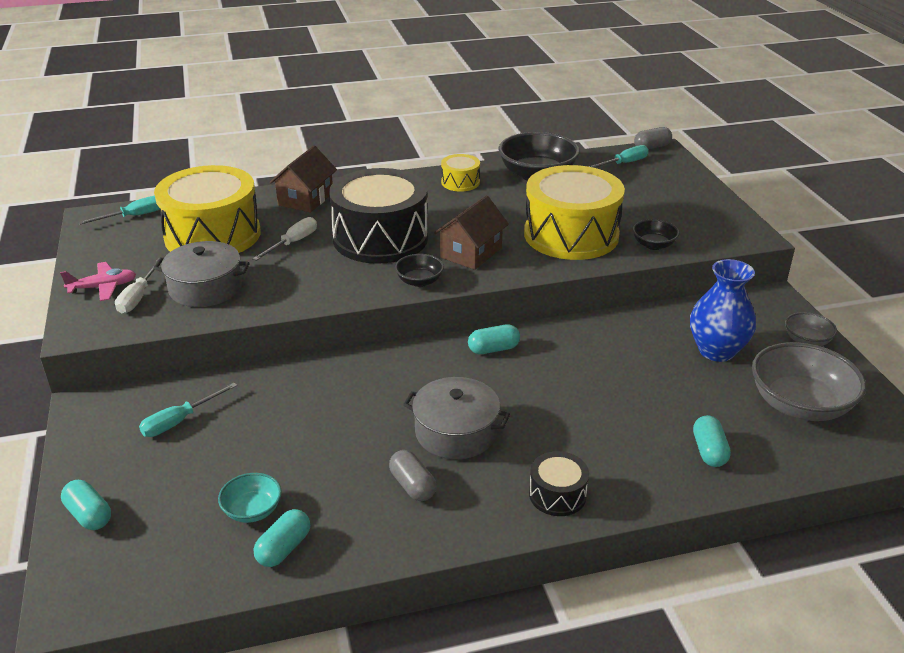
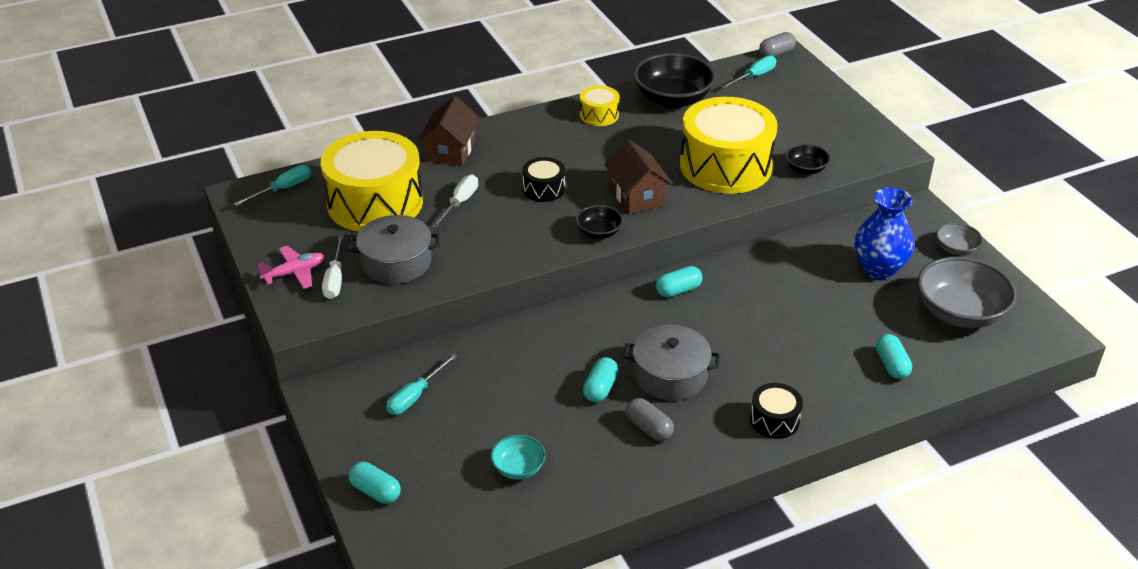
camera: 10 degrees left, 5 degrees up
(284, 548) = (559, 496): turquoise capsule -> turquoise capsule (600, 388)
(380, 238) = (544, 189): black drum -> black drum, size x0.45
(471, 253) = (637, 196): brown house -> brown house turned 45 degrees counterclockwise

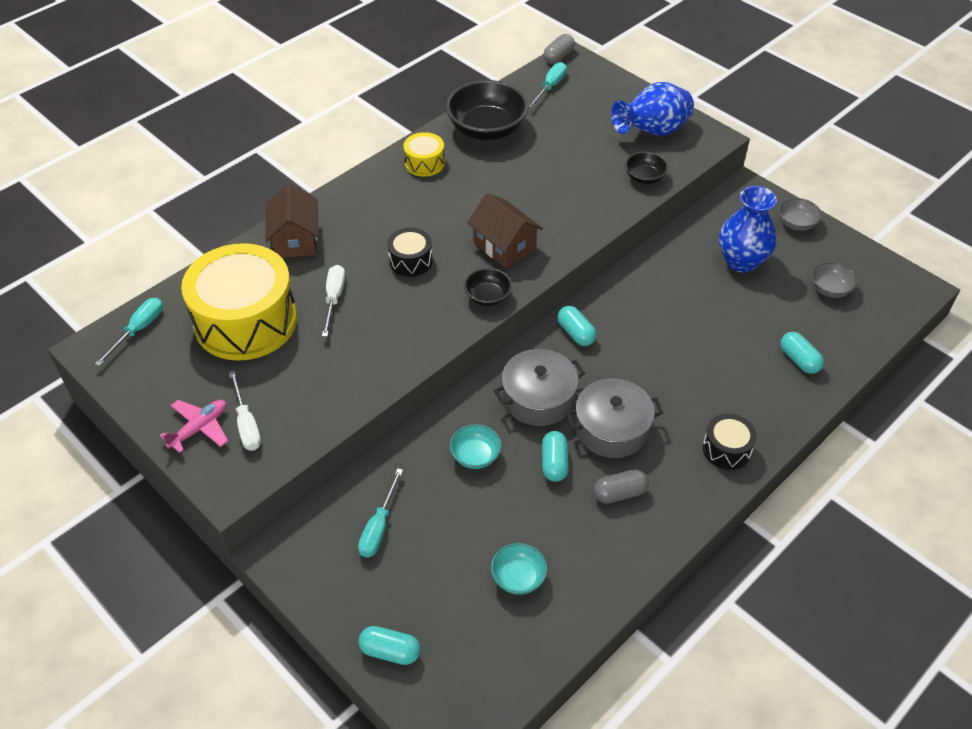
camera: 20 degrees left, 10 degrees up
(396, 262) = (302, 386): grey pot -> grey pot (538, 398)
(530, 364) = (475, 456): none -> turquoise bowl
(649, 428) = (619, 493): grey capsule -> grey capsule turned 45 degrees counterclockwise
(678, 290) = (575, 333): turquoise capsule -> turquoise capsule turned 75 degrees counterclockwise
(725, 166) = (571, 192): yellow drum -> none
(835, 133) = (652, 132): none -> blue vase
(960, 313) = (830, 289): grey bowl -> grey bowl, size x0.51

